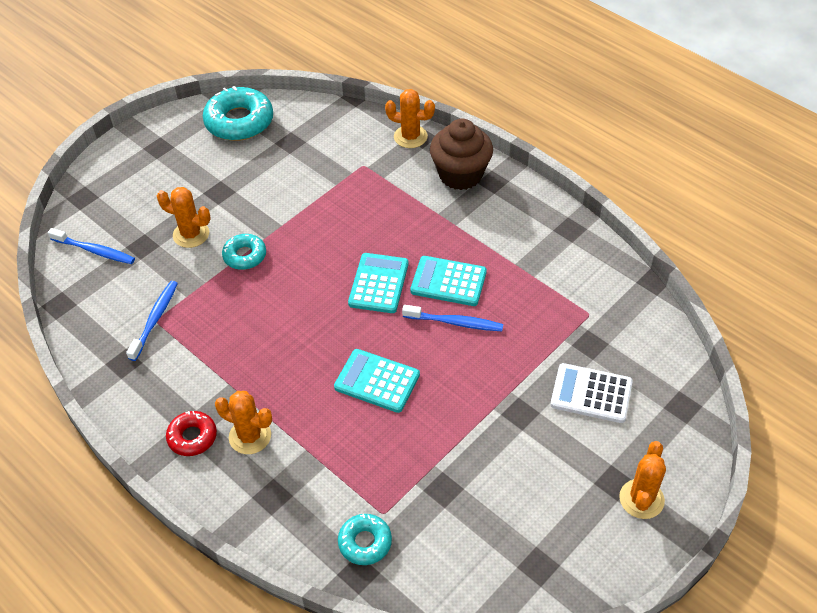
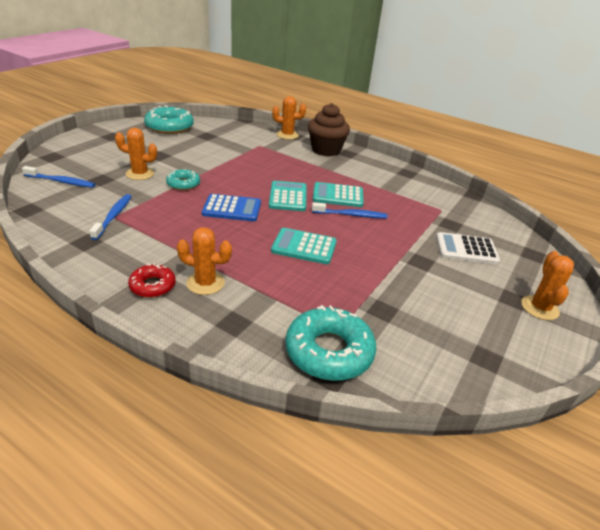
camera: 15 degrees left, 15 degrees down
(300, 307) = (232, 208): none -> blue calculator
(365, 542) = (329, 351): turquoise donut -> turquoise donut, size x1.77

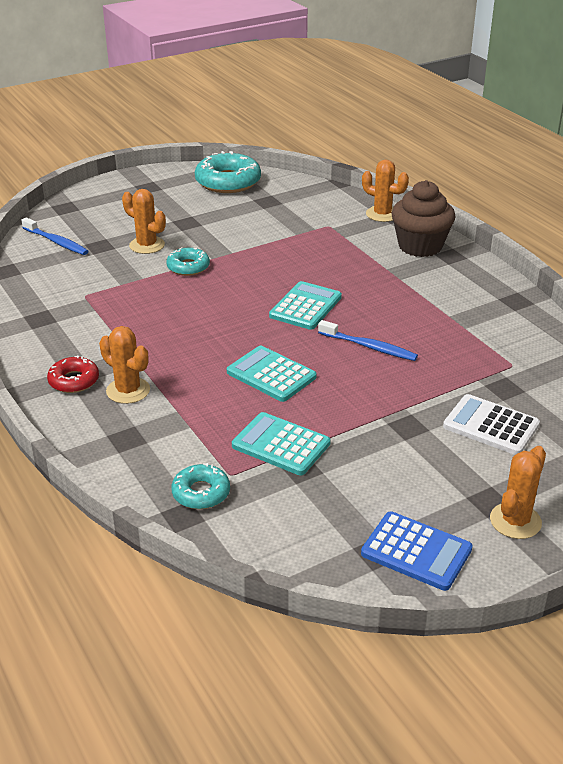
camera: 30 degrees right, 0 degrees up
(113, 216) = (84, 295): blue toothbrush -> none
(232, 208) = (222, 309): blue calculator -> blue calculator (416, 551)
(329, 351) = (201, 493): turquoise donut -> turquoise donut, size x0.56
(337, 196) = (375, 317): turquoise calculator -> turquoise calculator (281, 445)

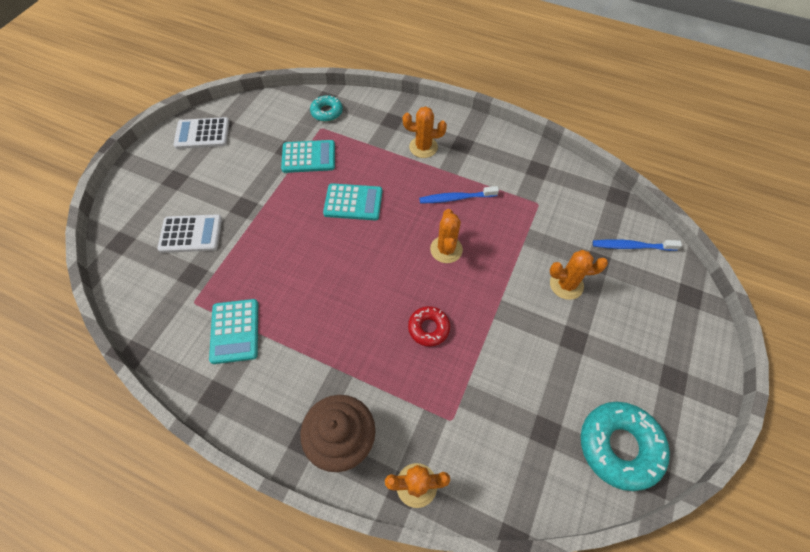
camera: 145 degrees right, 25 degrees up
(74, 381) = (459, 138): red donut -> red donut (428, 328)
(188, 267) = (507, 277): turquoise donut -> none
(305, 306) = (381, 282): turquoise calculator -> turquoise calculator (235, 331)
(369, 347) = (307, 264): blue toothbrush -> blue toothbrush (456, 198)
(416, 551) = (202, 134): blue calculator -> white calculator
(515, 521) = (156, 174): orange cactus -> orange cactus (446, 249)

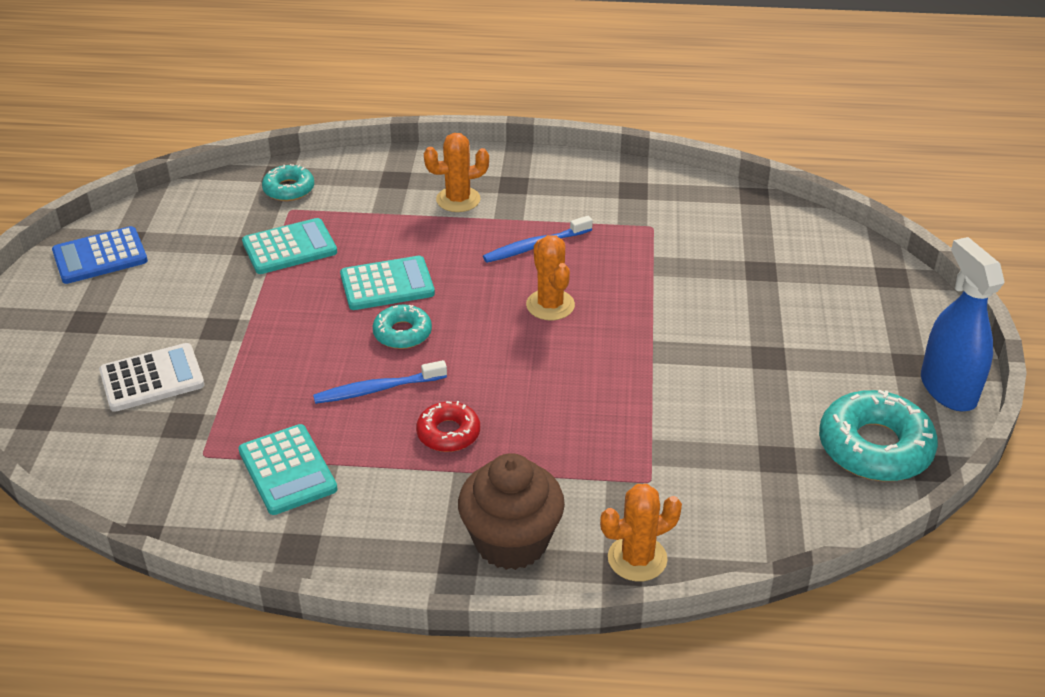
camera: 20 degrees left, 20 degrees down
(202, 134) = (100, 256): white calculator -> blue calculator
(346, 244) = (402, 333): none -> turquoise donut
(428, 328) = (569, 395): red donut -> red donut (448, 433)
(566, 284) = (731, 303): orange cactus -> none
(631, 246) = (796, 244): blue toothbrush -> blue toothbrush (377, 389)
(694, 411) = (948, 389): none -> blue spray bottle

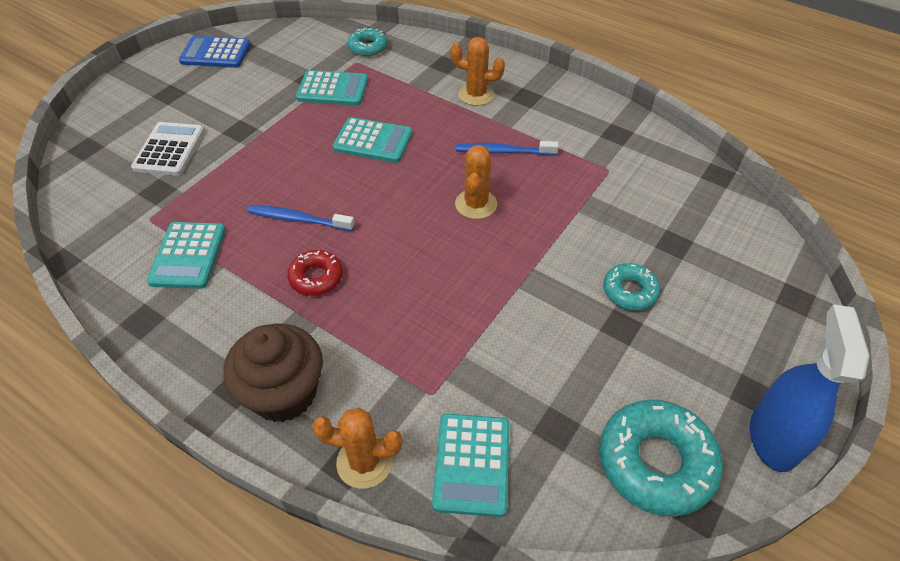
camera: 30 degrees right, 10 degrees up
(152, 378) = (169, 149): white calculator -> white calculator turned 90 degrees counterclockwise
(402, 333) = (352, 183): turquoise donut -> turquoise donut (629, 291)
(731, 517) = (472, 464): none -> turquoise calculator

